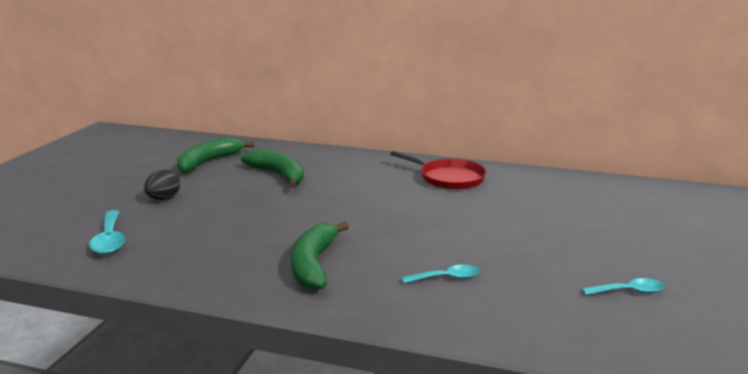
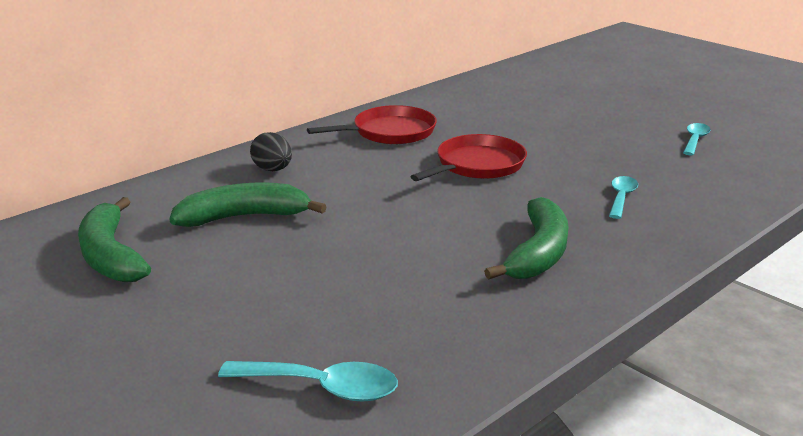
camera: 60 degrees left, 5 degrees up
(163, 199) = (214, 317): black egg -> black egg (272, 170)
(314, 264) = (537, 253): green banana -> green banana turned 105 degrees counterclockwise
(433, 215) = (477, 165): none -> red pan

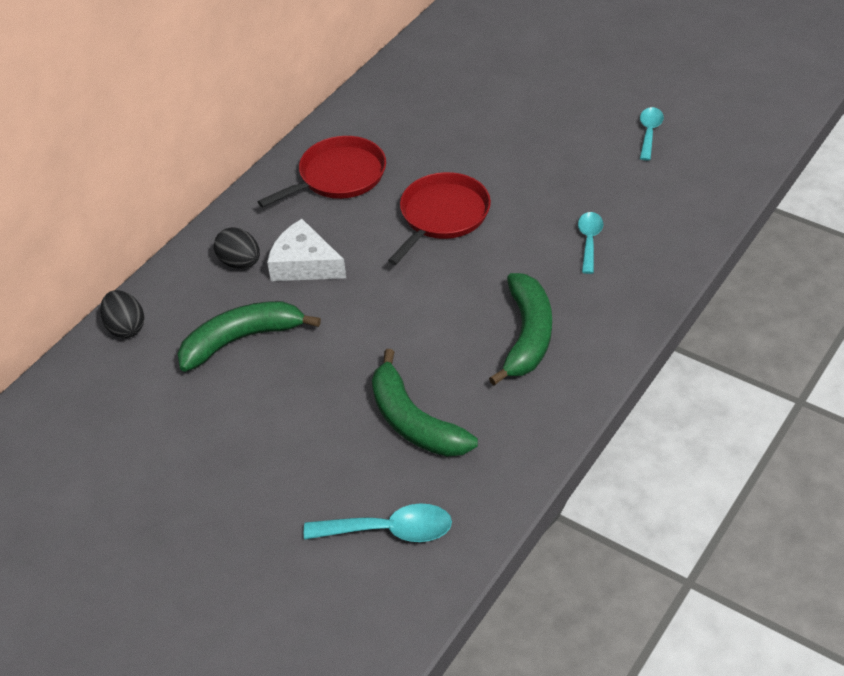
camera: 10 degrees left, 20 degrees up
(111, 255) = (139, 417): green banana -> green banana (414, 421)
(142, 195) = (126, 327): none -> black egg
(332, 178) = (304, 264): none -> white cheese

